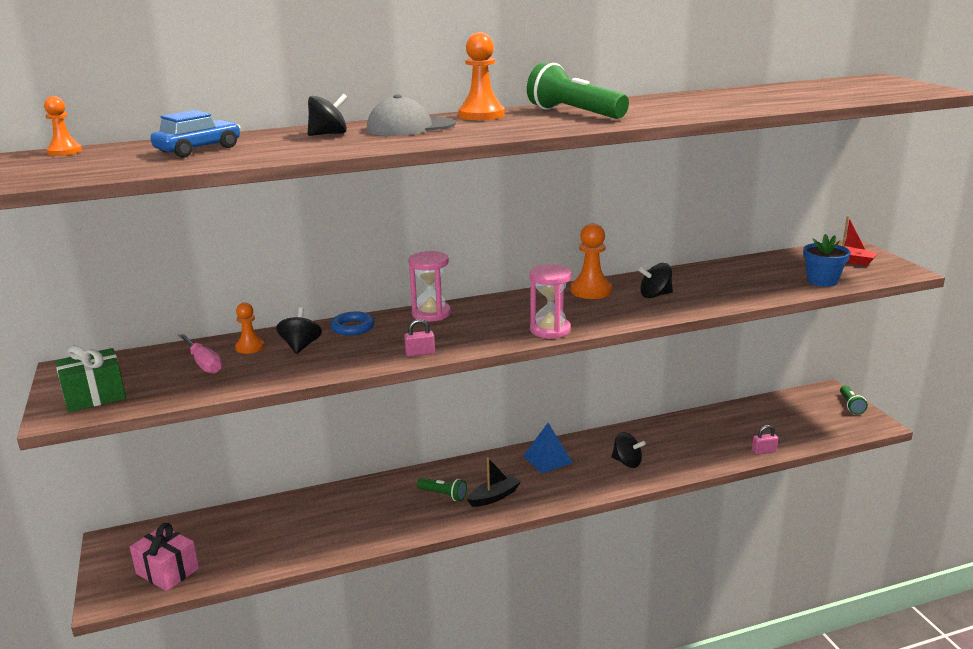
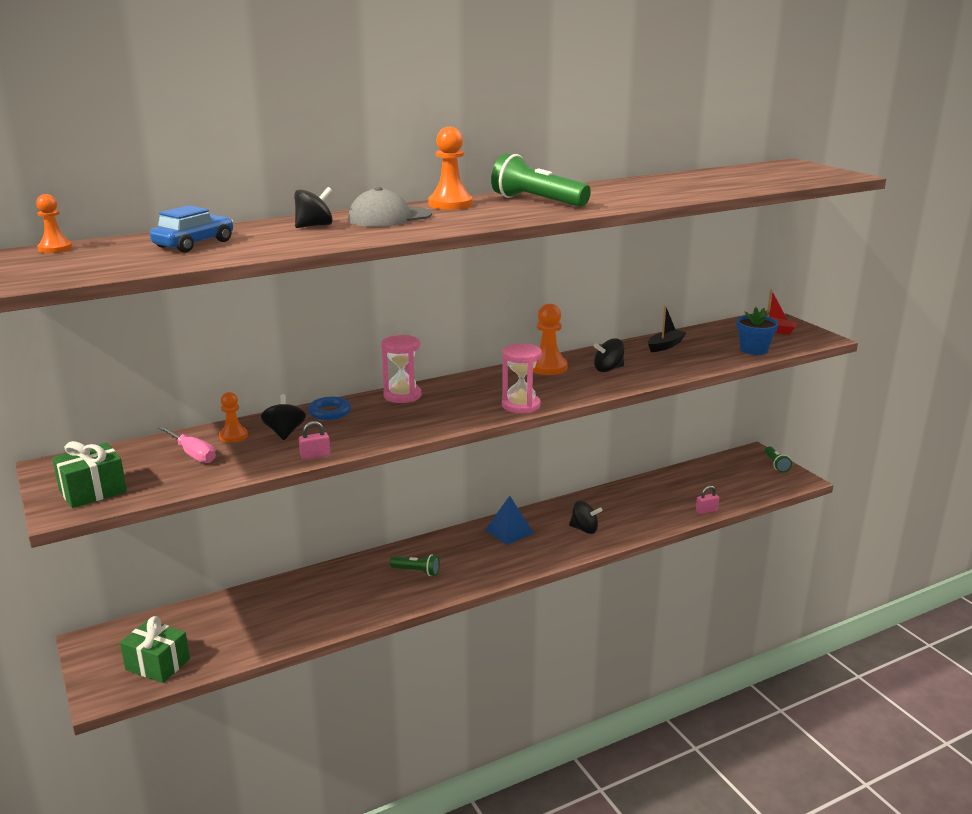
camera: 10 degrees left, 0 degrees up
(167, 571) = (158, 664): pink gift -> green gift
(420, 353) = (405, 433): pink padlock -> pink padlock (315, 455)
(494, 497) = (466, 569): black boat -> black boat (665, 346)

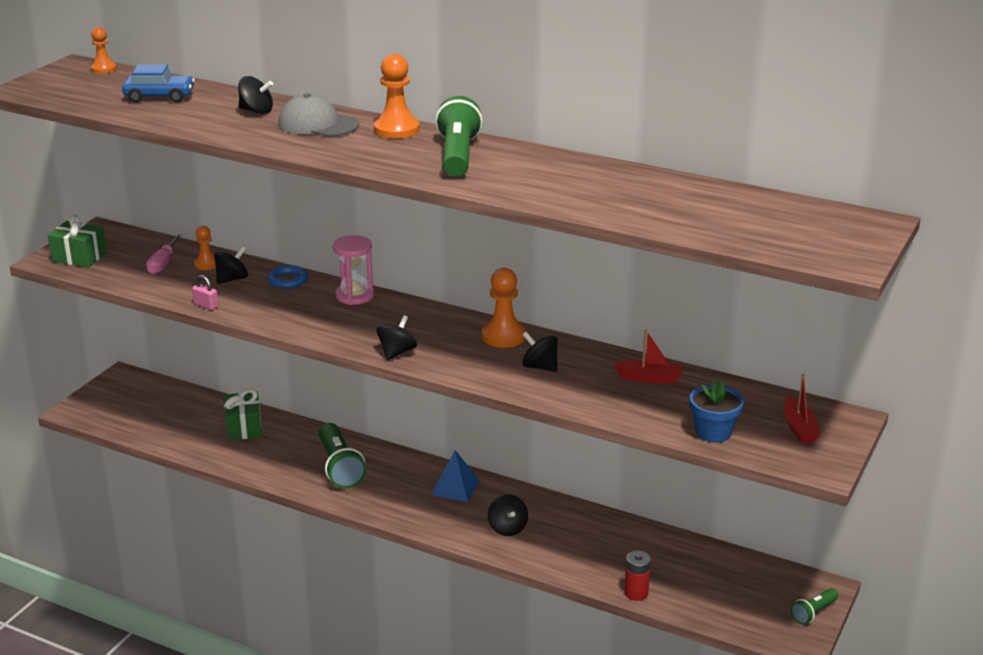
camera: 55 degrees right, 5 degrees up
(158, 664) = (120, 414): green gift -> green gift (244, 427)
(417, 571) = (339, 467): green flashlight -> green flashlight, size x1.87
(521, 405) = (397, 352): pink hourglass -> black spinning top
(665, 346) = (650, 378): black boat -> red boat
(706, 511) = (636, 593): pink padlock -> red battery

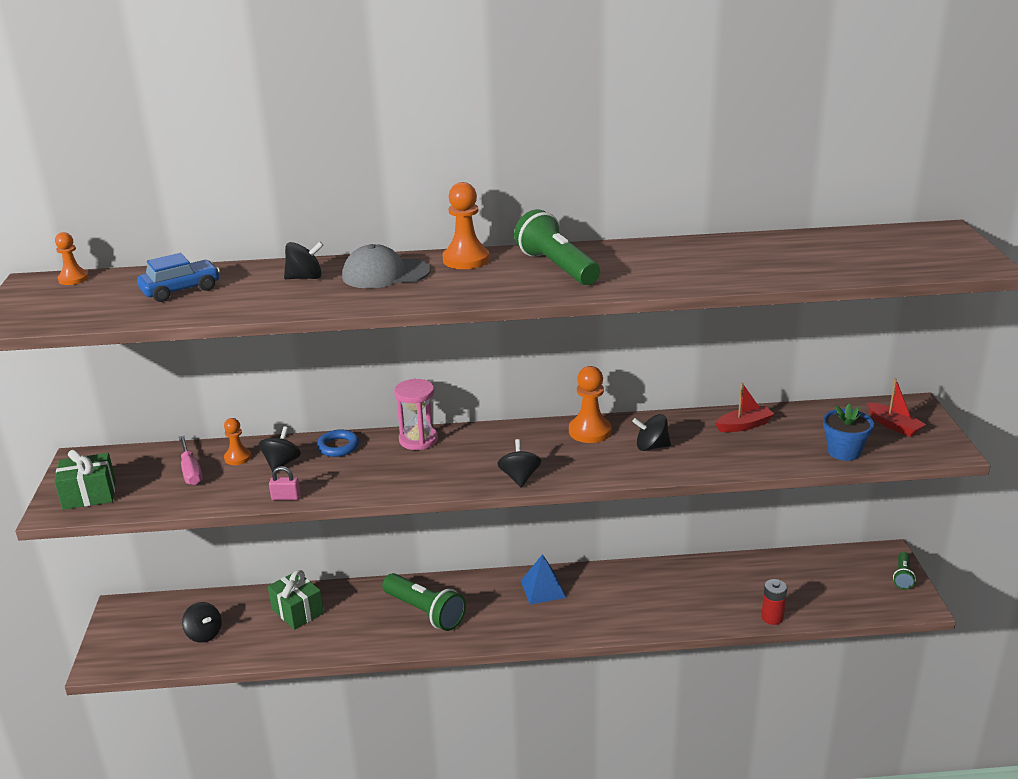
camera: 30 degrees left, 0 degrees up
(507, 528) = (621, 606): black spinning top -> black spinning top (204, 634)

